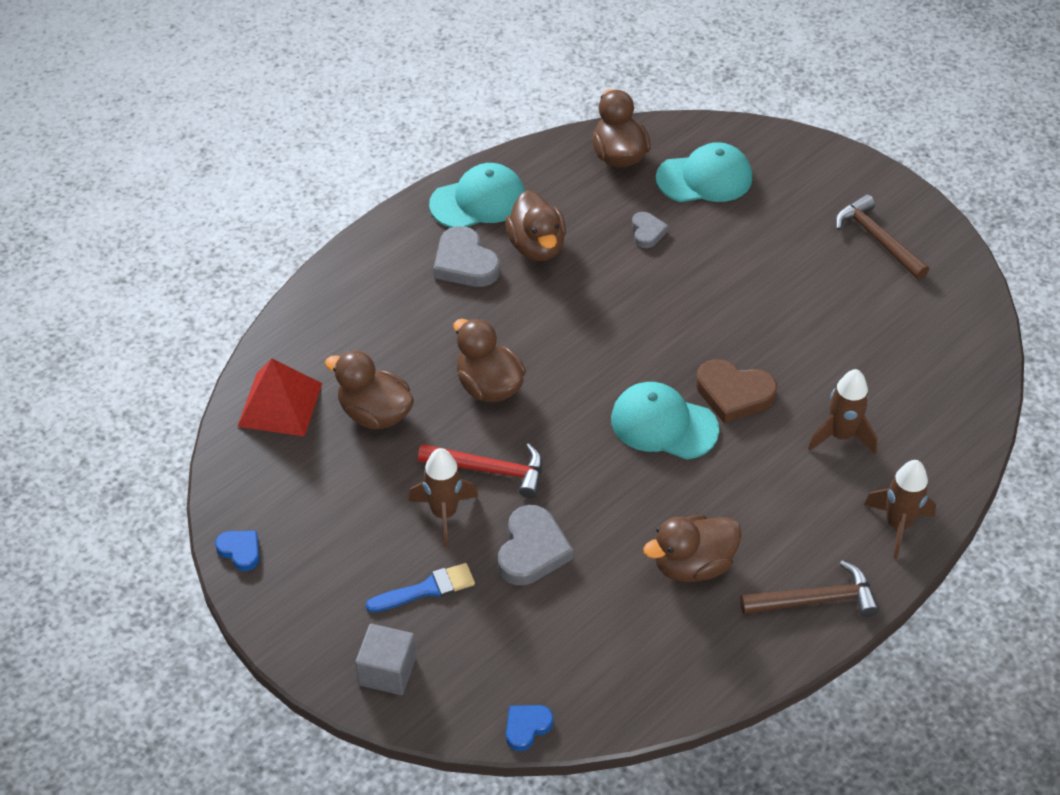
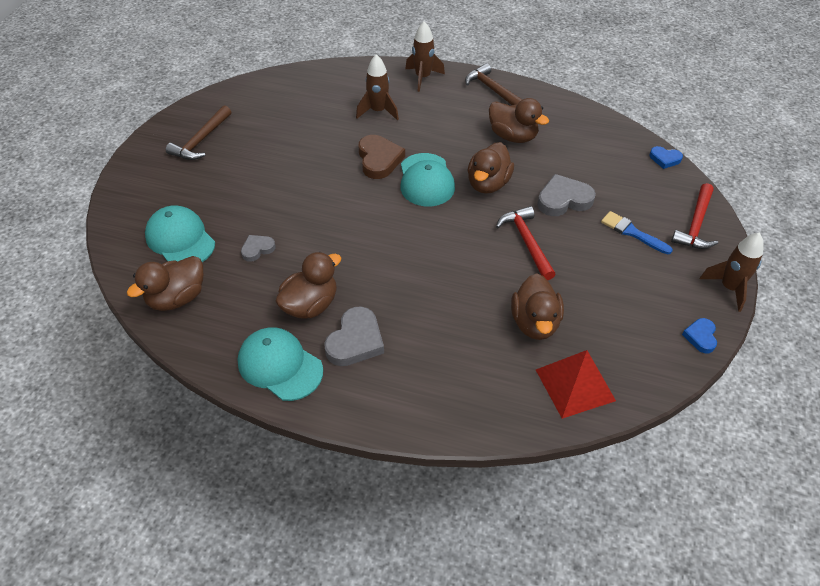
camera: 120 degrees left, 0 degrees up
(387, 671) = (695, 225): grey cube -> red hammer
(444, 514) = (576, 248): brown rocket -> brown rocket (729, 288)
(489, 386) = (461, 273): brown duck -> brown duck (488, 184)

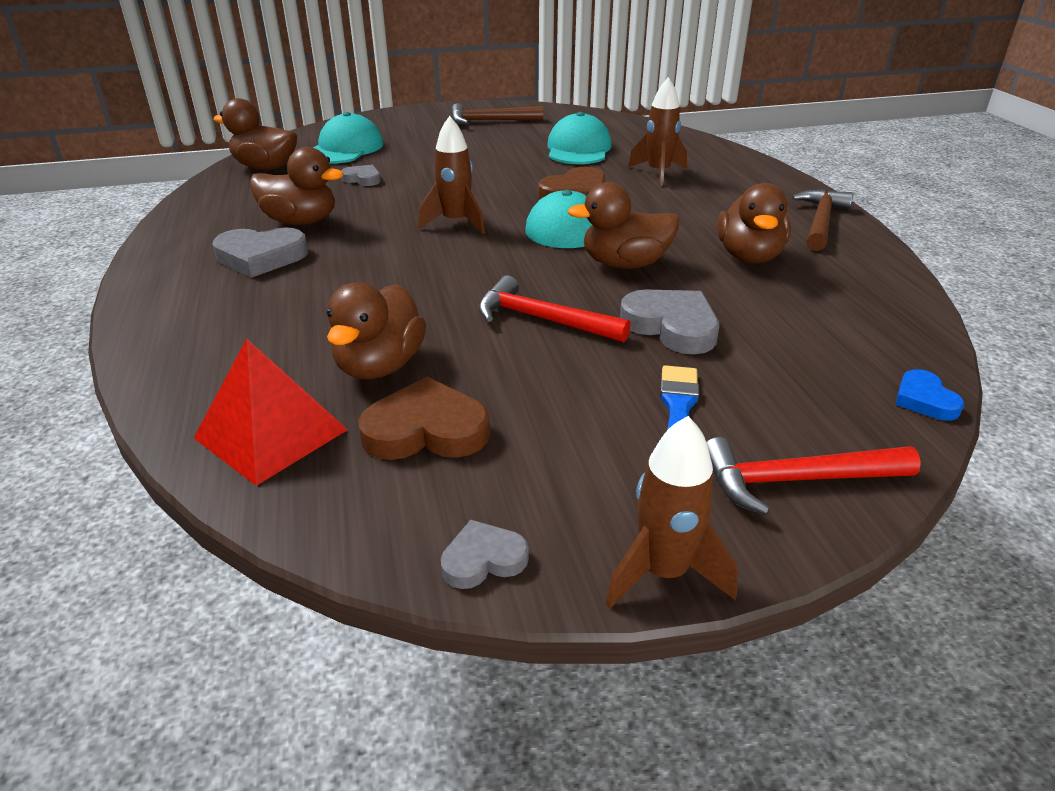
camera: 60 degrees right, 15 degrees down
(280, 365) = (200, 230): turquoise cap -> turquoise cap (578, 149)
(422, 78) = (762, 179): brown rocket -> brown rocket (456, 223)
(526, 242) = (542, 319): red hammer -> red hammer turned 105 degrees counterclockwise
(534, 323) = (380, 366): brown duck -> brown duck turned 45 degrees counterclockwise
(603, 324) = (426, 430): none -> brown heart
(700, 337) = (483, 559): blue heart -> grey heart

